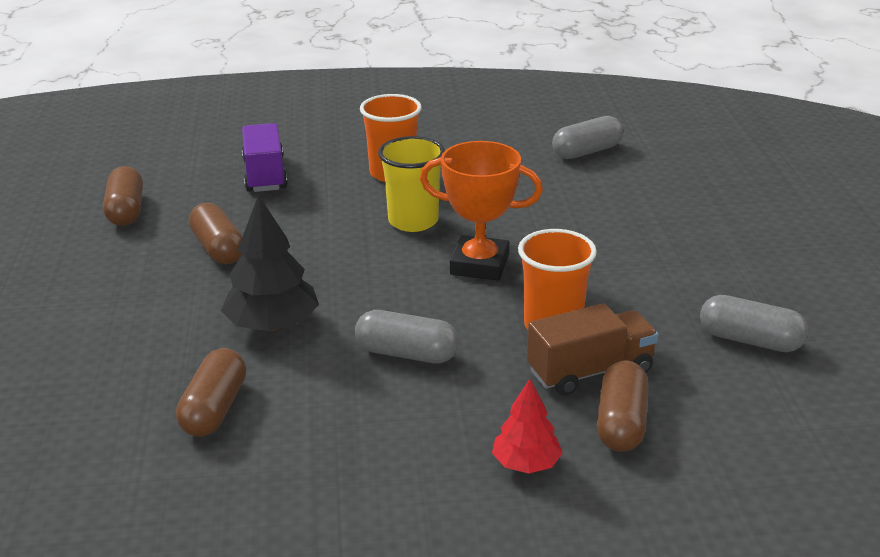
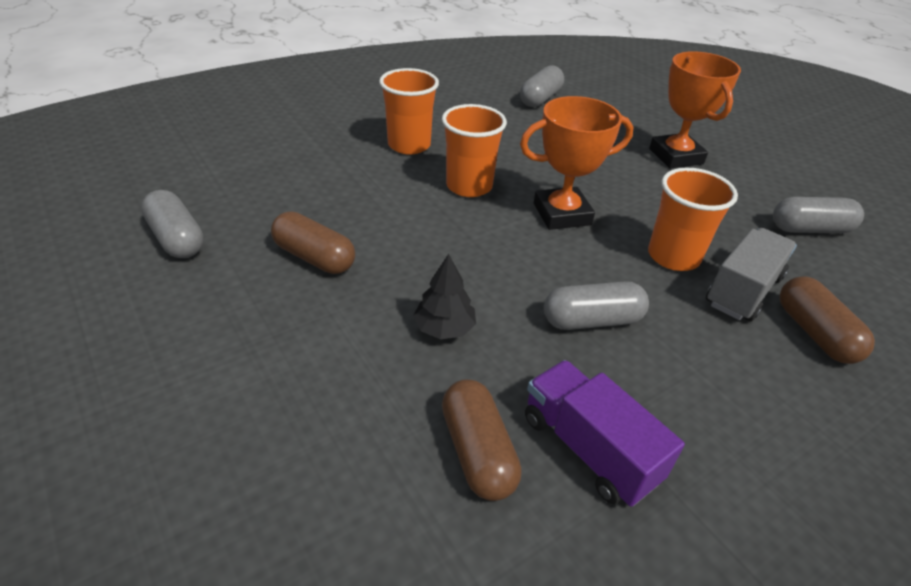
camera: 30 degrees left, 10 degrees up
(126, 210) = (176, 238): brown capsule -> grey capsule
(265, 175) = (293, 169): purple truck -> purple truck (589, 448)
(272, 325) = (444, 328): black tree -> black tree, size x0.61
(413, 221) = (469, 186): yellow cup -> orange cup
(526, 464) = (796, 403): red tree -> none
(590, 371) = (743, 291): brown truck -> grey truck
(679, 238) = (675, 156): none -> orange trophy

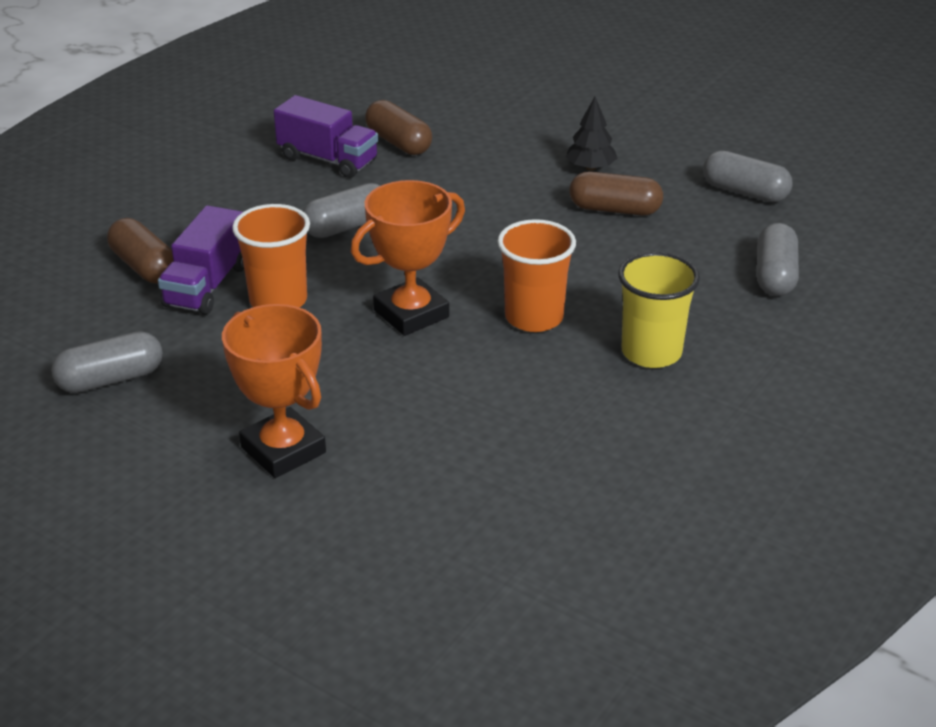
camera: 160 degrees right, 5 degrees down
(409, 145) = (651, 352): orange cup -> yellow cup
(444, 328) = (464, 192): black tree -> black tree (590, 167)
(540, 98) = (536, 515): grey capsule -> grey capsule (774, 275)
(743, 291) = (206, 286): grey truck -> purple truck

